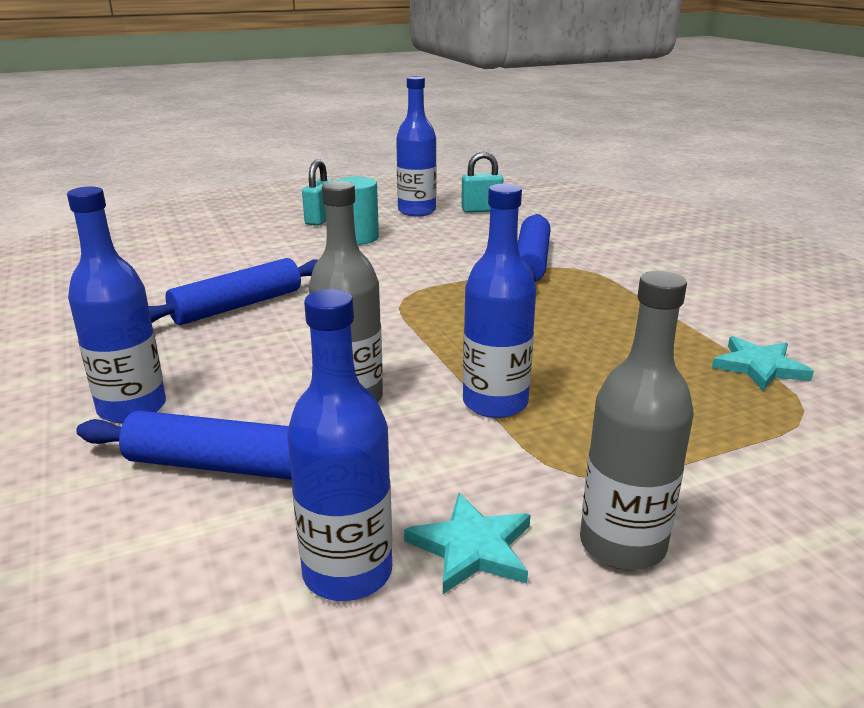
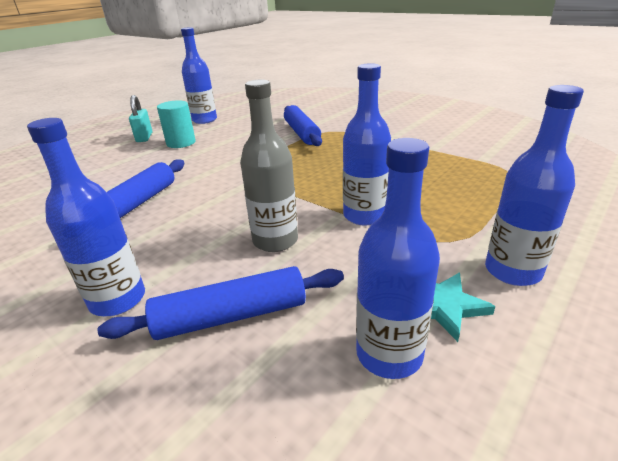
camera: 25 degrees left, 5 degrees up
(481, 210) = (244, 112): turquoise padlock -> none
(622, 544) = (512, 271): grey bottle -> blue bottle
(759, 367) = (470, 158): turquoise star -> none

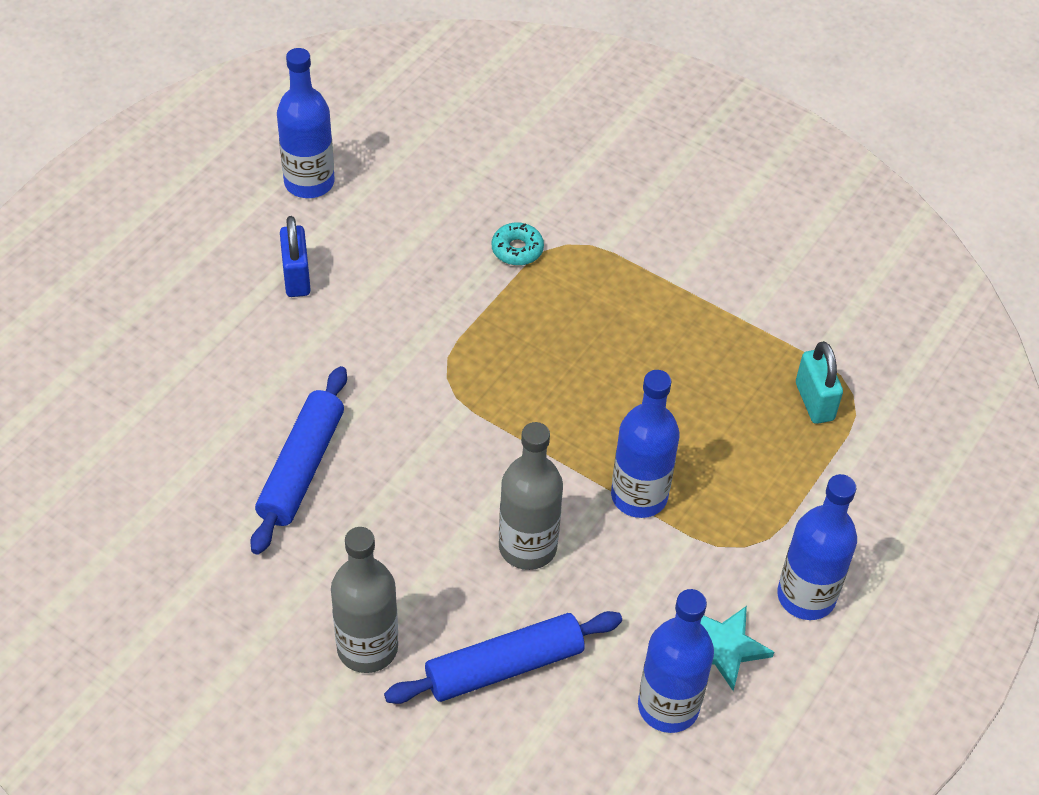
camera: 10 degrees left, 20 degrees up
(118, 300) = (367, 648): blue bottle -> grey bottle
(144, 137) = (214, 252): turquoise padlock -> turquoise padlock (814, 401)
(181, 143) = (296, 277): turquoise cylinder -> blue padlock
(301, 133) = (517, 249): blue rolling pin -> turquoise donut

